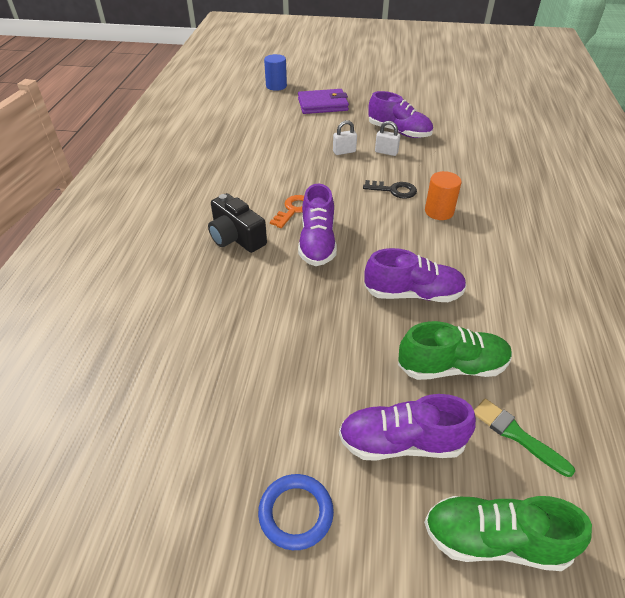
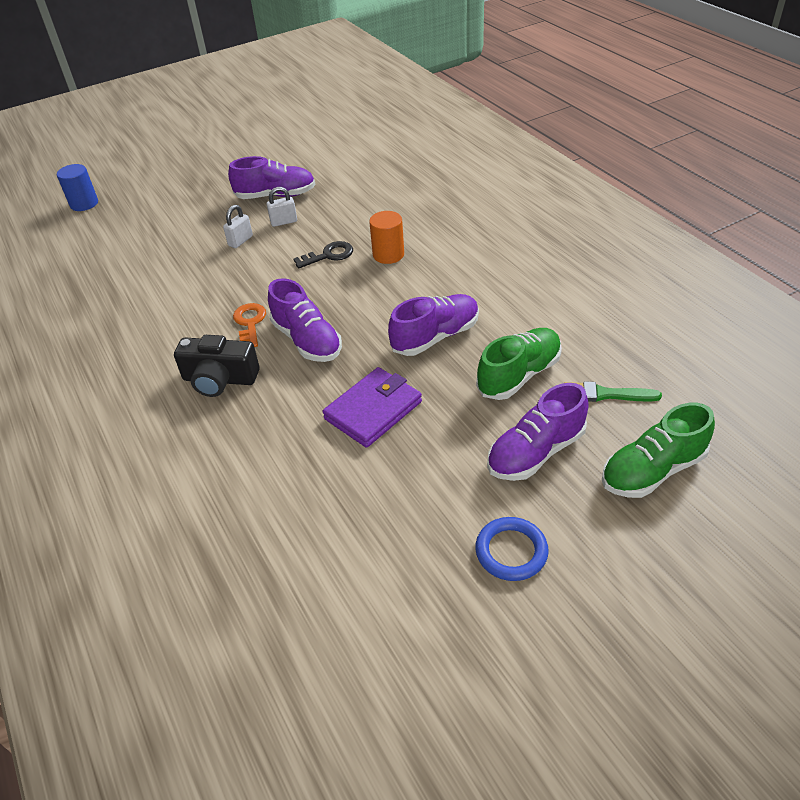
camera: 35 degrees left, 0 degrees up
(322, 104) = (163, 202): purple wallet -> purple wallet (373, 410)

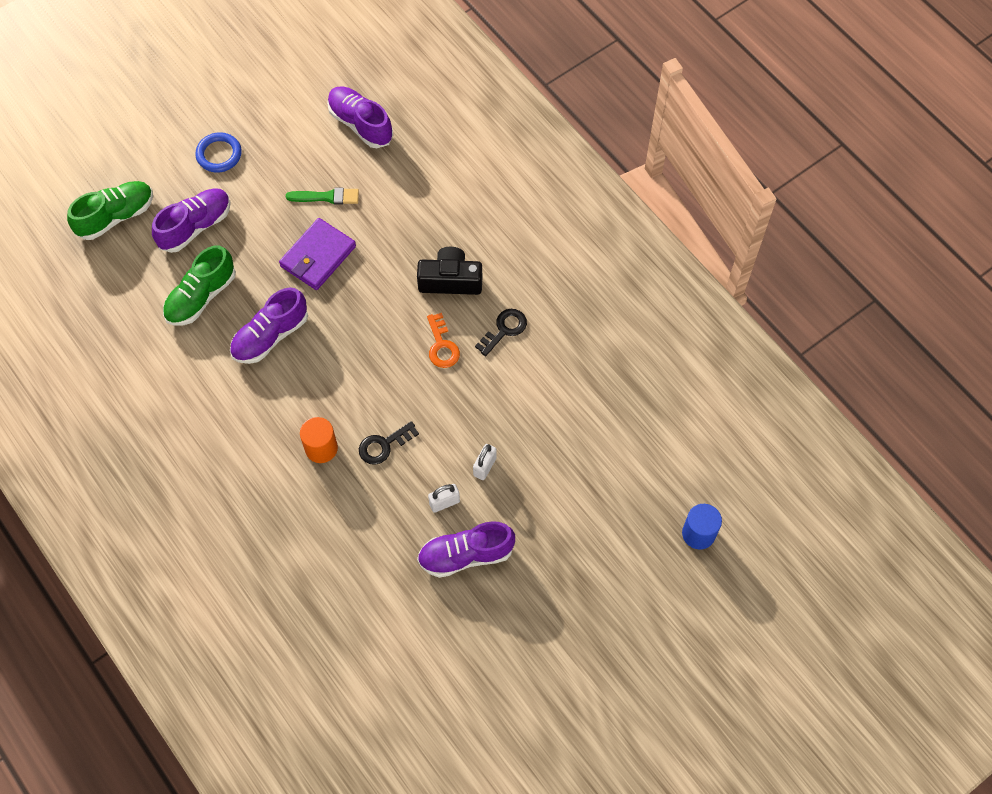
camera: 170 degrees right, 20 degrees up
(179, 334) = (504, 330): none -> black key
(307, 340) = (384, 326): purple shoe -> purple shoe (360, 124)
(605, 394) = (135, 281): green brush -> green brush (326, 197)

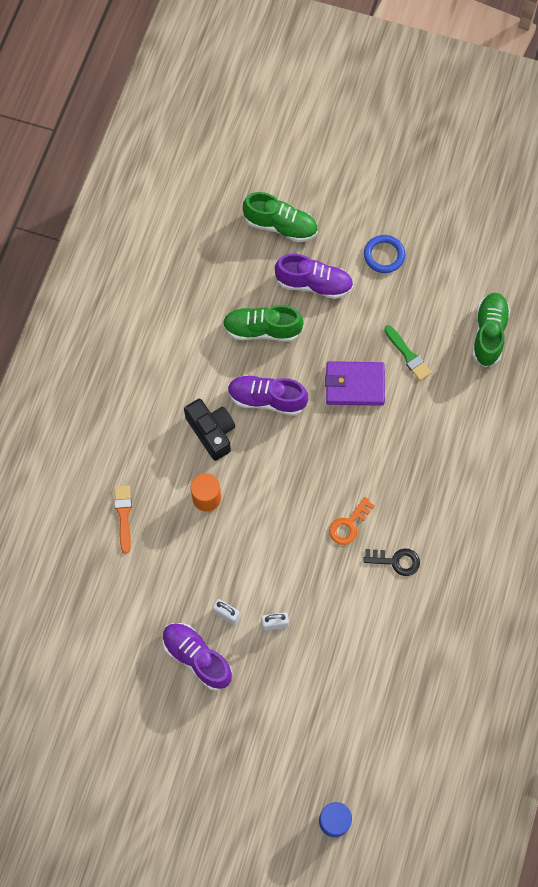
camera: 55 degrees right, 5 degrees up
(279, 533) = (123, 515): none -> orange brush
(360, 124) = (488, 333): purple shoe -> green shoe
(384, 445) = (240, 540): black key -> none
(450, 280) = (407, 493): black camera -> black camera (211, 432)

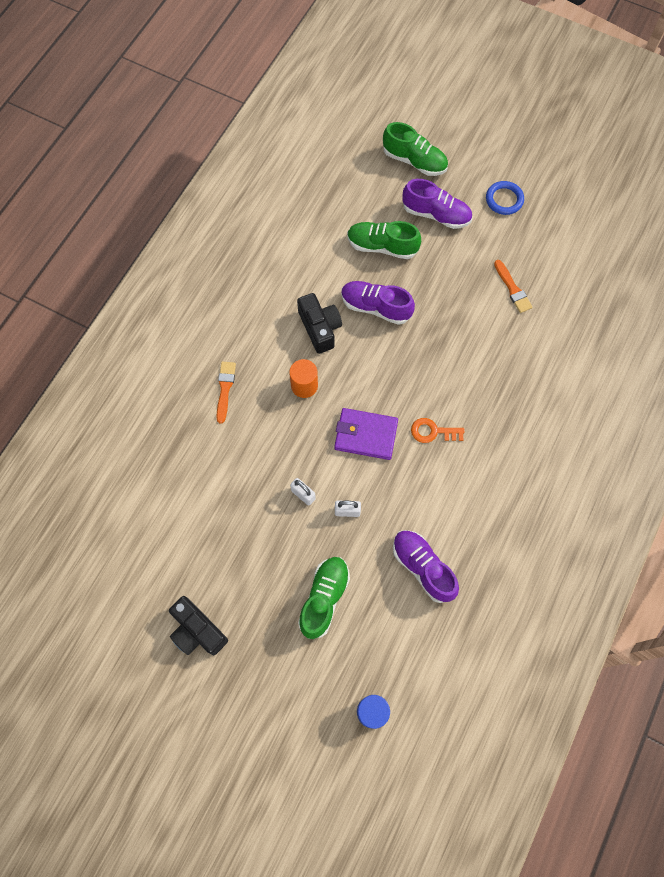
camera: 10 degrees right, 0 degrees up
(144, 772) = (197, 630): none -> black camera
(197, 658) = (268, 530): purple shoe -> purple shoe (423, 567)
(349, 524) = (433, 431): orange key -> orange key turned 45 degrees clockwise
(354, 385) = (459, 307): purple wallet -> purple wallet (366, 435)
(396, 561) = (472, 472): black key -> none
(408, 355) = (512, 289): green brush -> orange brush
(488, 333) = (591, 282): green shoe -> green shoe (324, 598)

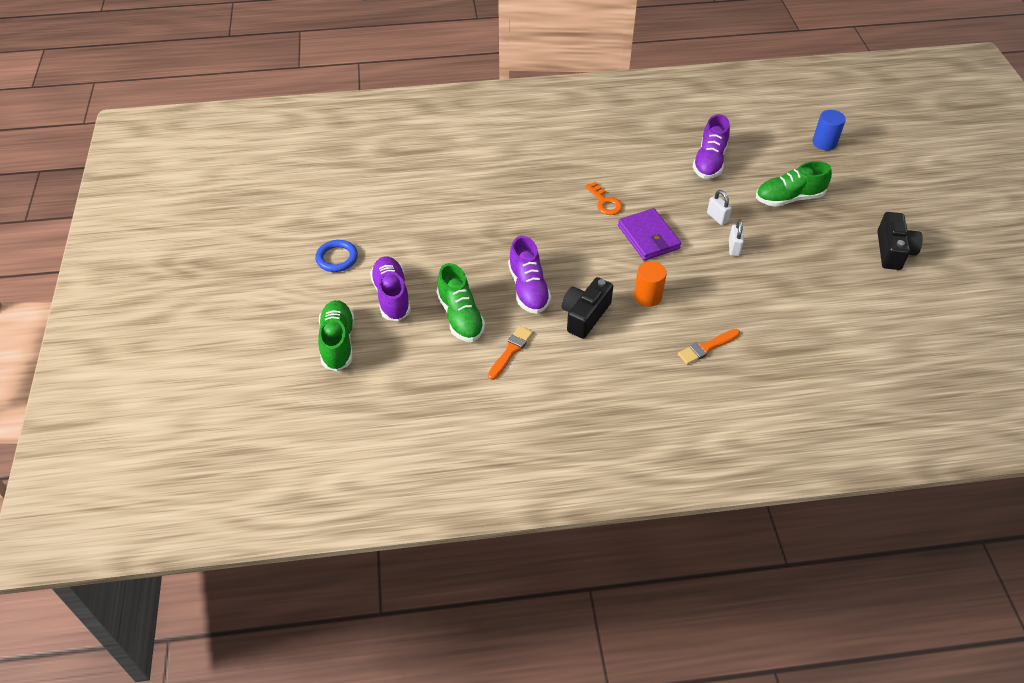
camera: 125 degrees left, 20 degrees down
(512, 289) = (430, 213): orange brush -> orange brush (510, 351)

